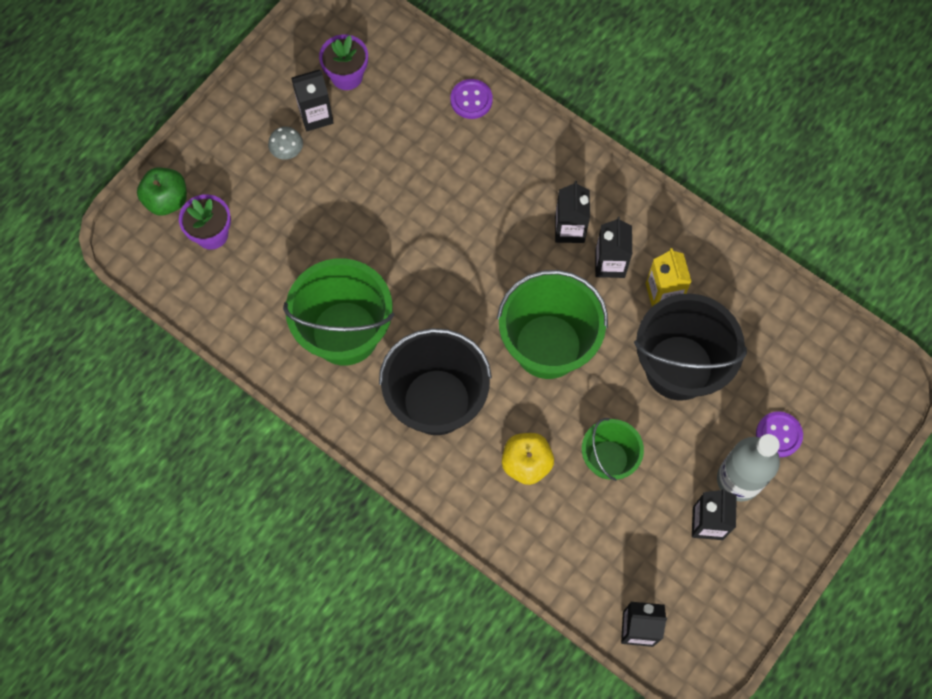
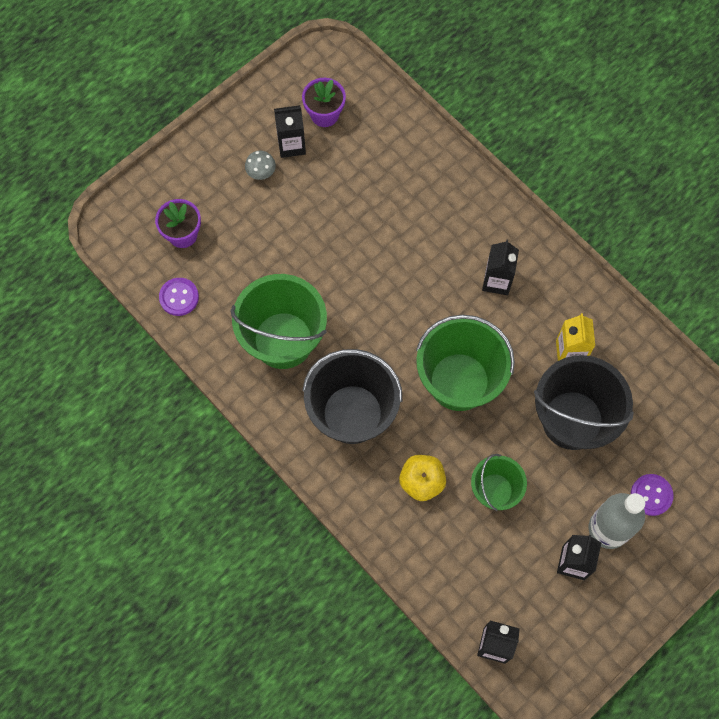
camera: 10 degrees right, 0 degrees up
(167, 200) = (149, 198): green apple -> none
(471, 100) = (430, 152): purple button -> purple button (179, 297)
(610, 264) = (527, 317): black carton -> none

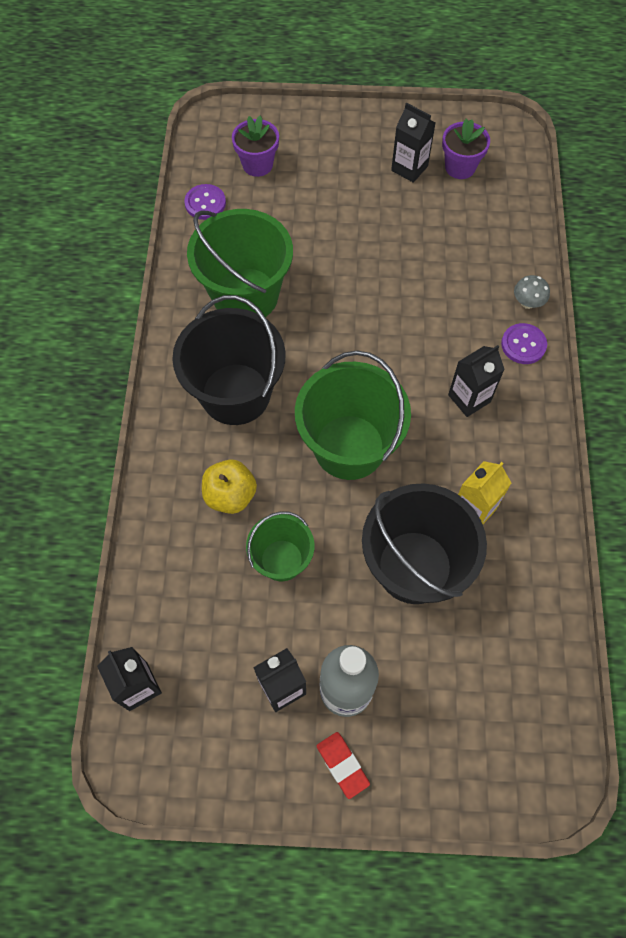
camera: 45 degrees right, 5 degrees down
(261, 173) = (364, 169): grey mushroom -> grey mushroom (527, 303)
(648, 571) = (342, 765): none -> red eraser
(651, 495) = (418, 700): purple button -> purple button (523, 345)

